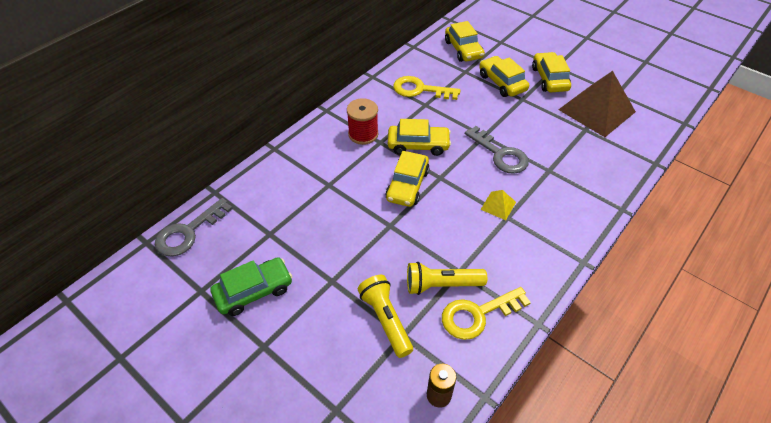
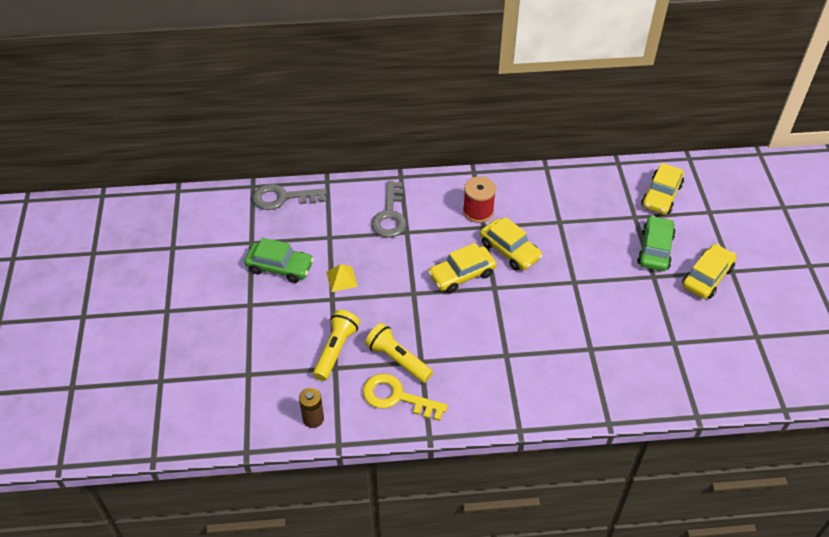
camera: 45 degrees right, 0 degrees up
(420, 90) = (572, 206): yellow key -> none
(498, 205) = (510, 341): yellow pyramid -> yellow pyramid (341, 279)
(500, 154) = (566, 306): grey key -> grey key (390, 215)
(502, 83) = (655, 249): yellow car -> green car
(596, 110) = (710, 336): brown pyramid -> none

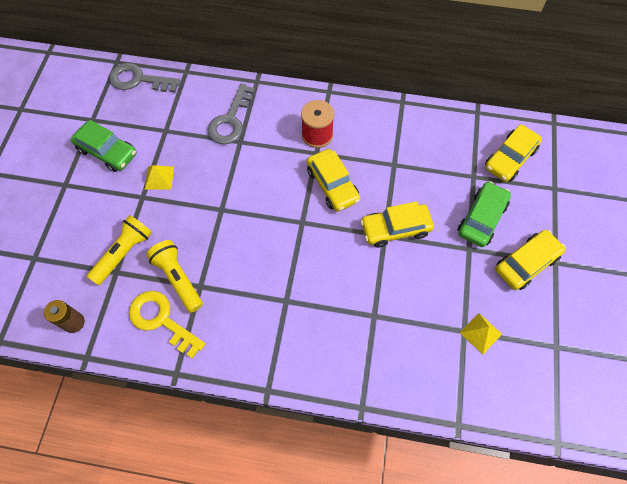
camera: 15 degrees right, 15 degrees up
(462, 275) = (275, 200): yellow car -> yellow car (395, 229)
(689, 341) = (480, 333): none -> yellow pyramid

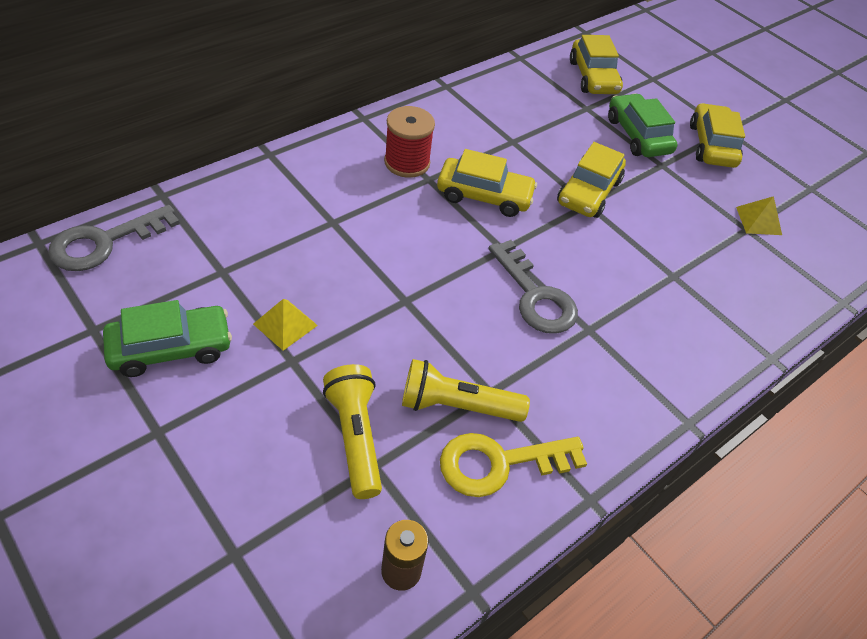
camera: 55 degrees left, 15 degrees down
(231, 120) = (292, 208): grey key -> grey key (535, 295)

